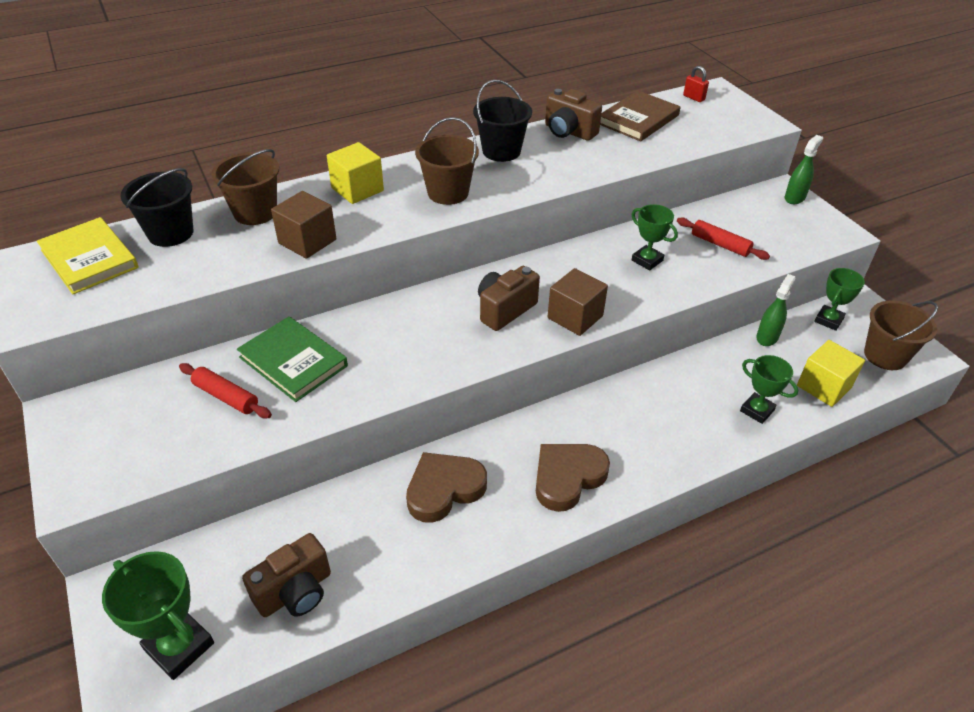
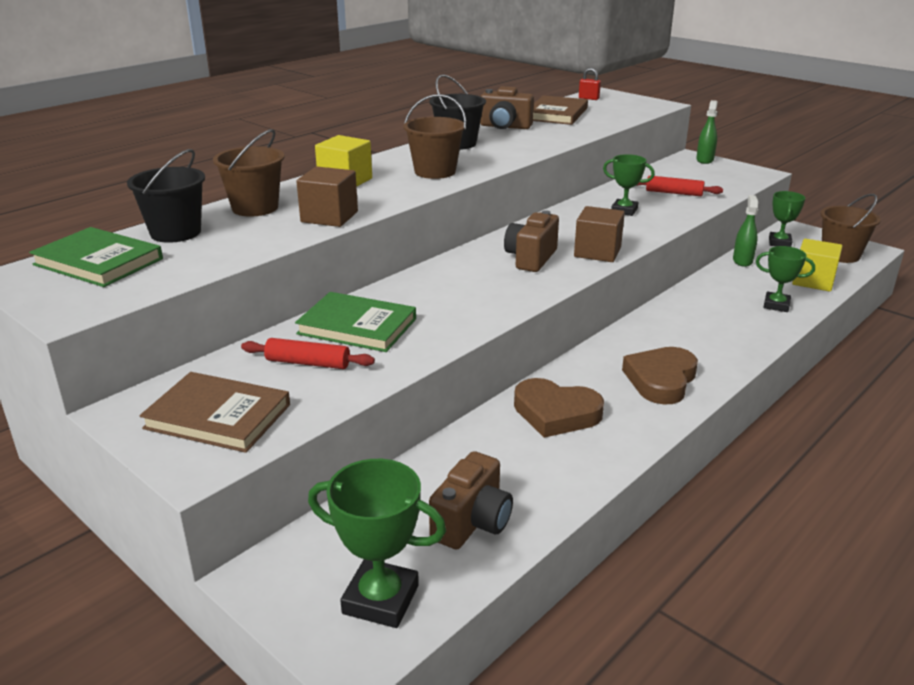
camera: 20 degrees left, 15 degrees down
(89, 259) = (98, 262): yellow book -> green book
(122, 440) = (218, 416): none -> brown book
(444, 489) = (556, 413): brown heart -> brown heart turned 105 degrees counterclockwise

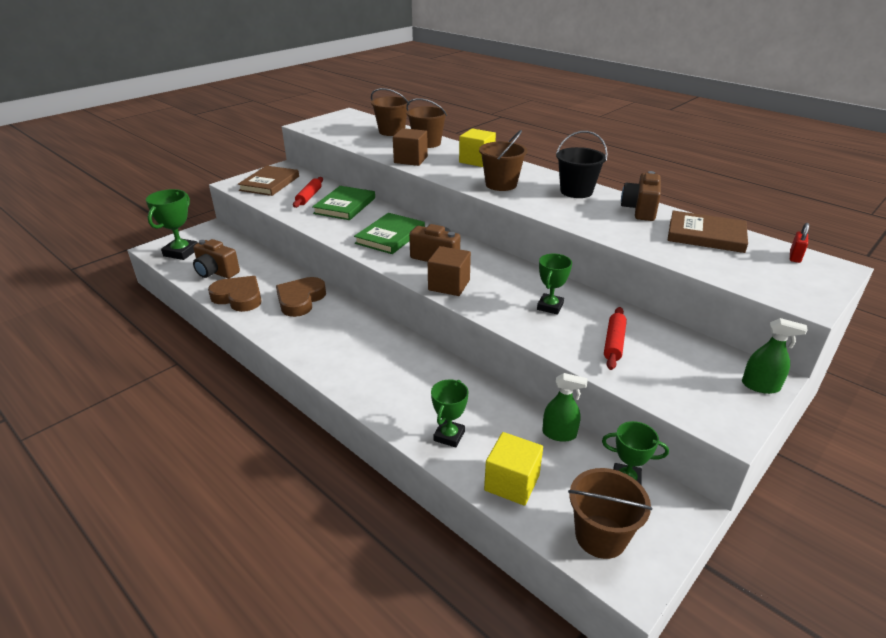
camera: 90 degrees right, 5 degrees up
(98, 262) = (358, 123): green book -> green book (390, 236)
(175, 232) = (392, 131): black bucket -> brown bucket
(661, 380) = (328, 345): brown heart -> brown heart (238, 297)

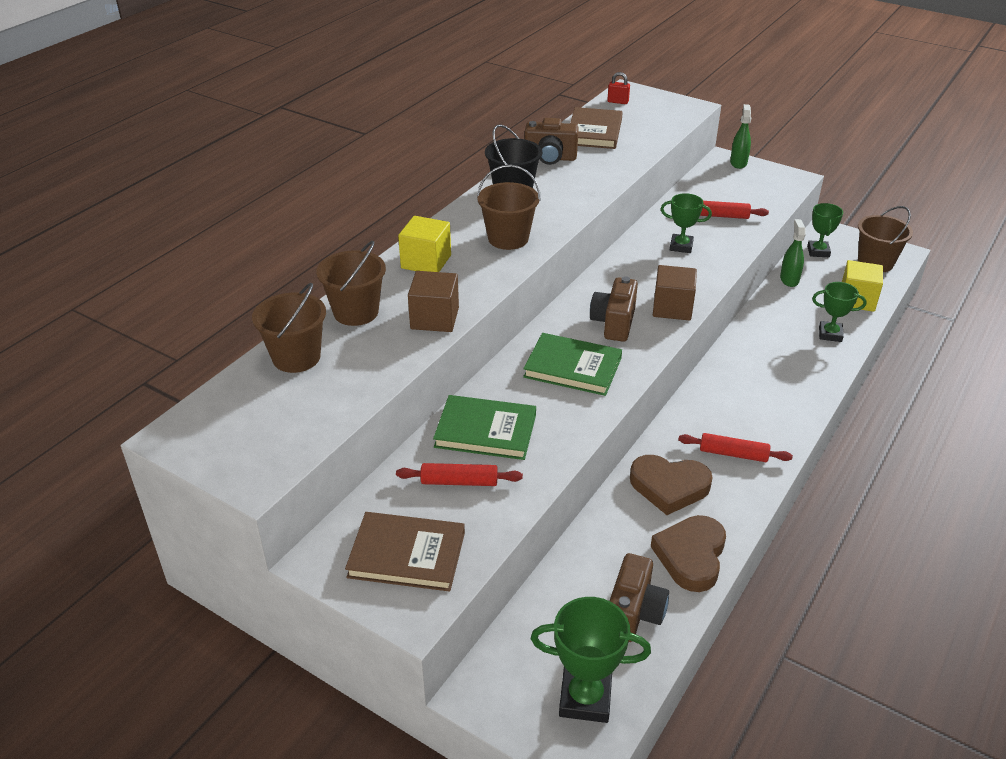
camera: 100 degrees left, 5 degrees up
(314, 333) = (733, 454): none -> red rolling pin

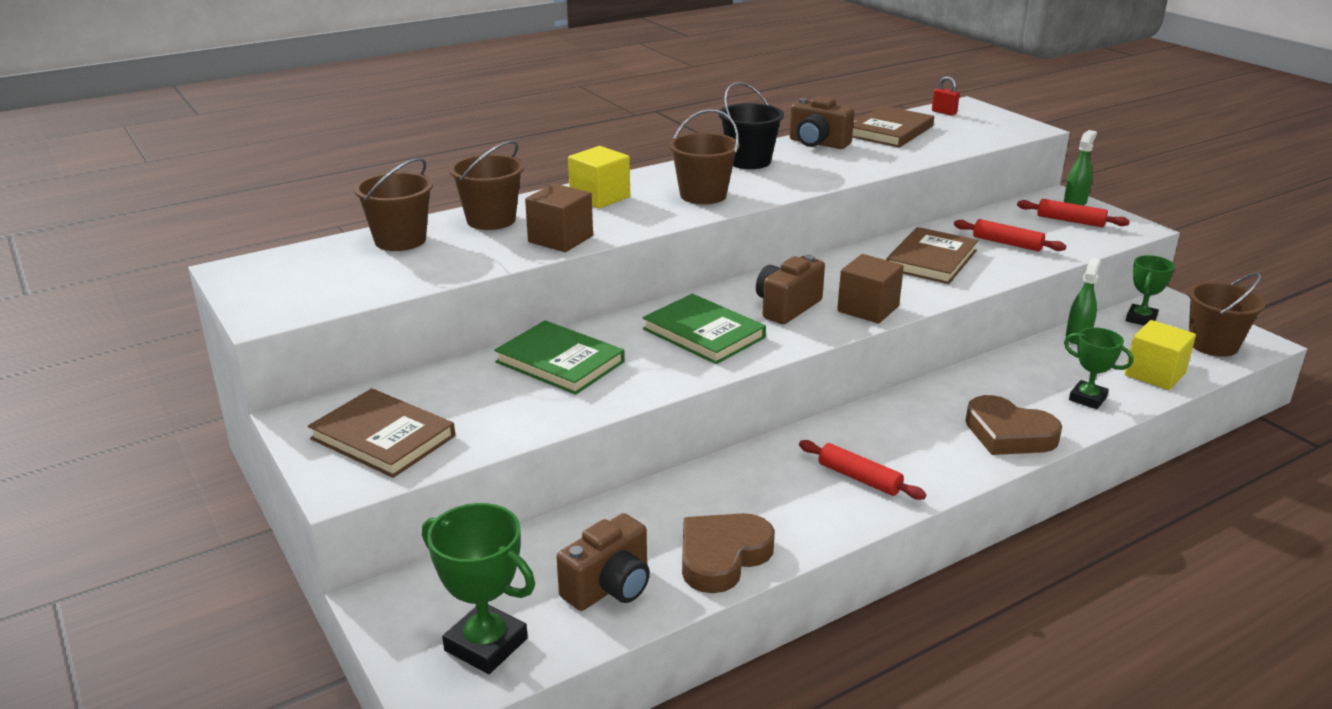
camera: 25 degrees right, 10 degrees down
(459, 482) = (492, 395): red rolling pin -> red rolling pin (1070, 221)
(669, 487) = (754, 487): brown heart -> brown heart (1008, 434)
(681, 246) = (931, 260): green trophy -> brown book

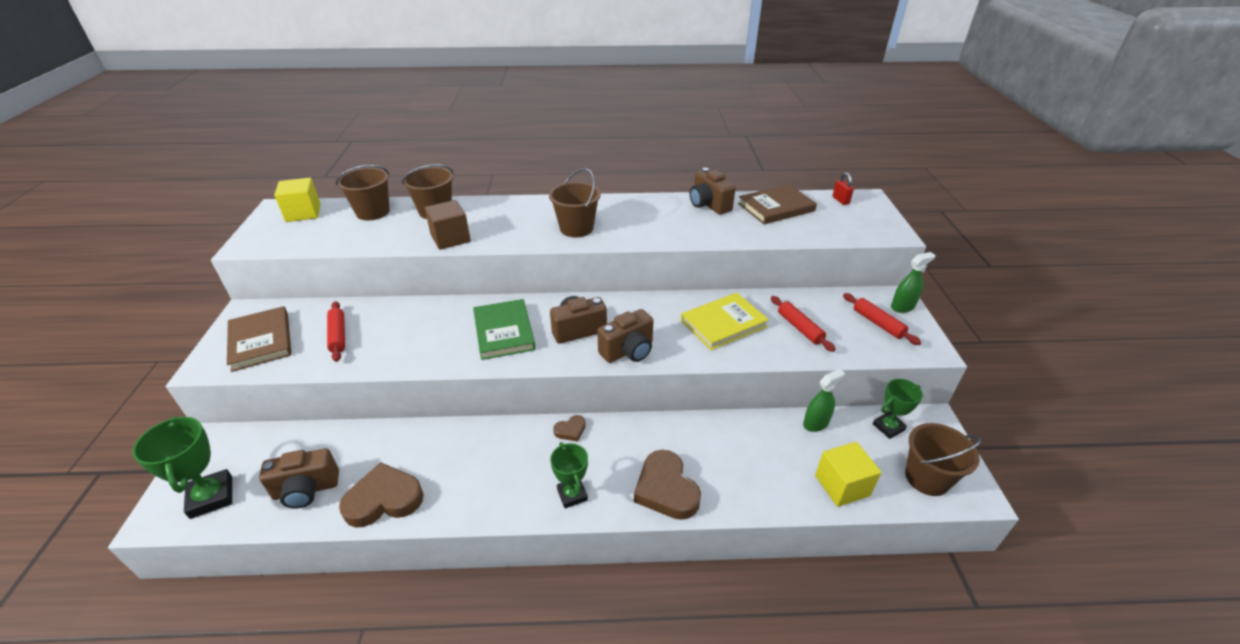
camera: 30 degrees right, 10 degrees up
(560, 362) = (403, 322): green book -> none
(600, 197) = (515, 211): yellow cube -> yellow cube (303, 213)
(749, 161) = (642, 208): black bucket -> none
(850, 423) = (570, 430): none -> brown heart
(859, 478) = (526, 478): red rolling pin -> red rolling pin (338, 335)
(868, 309) = (628, 351): brown cube -> brown camera
(931, 260) = (723, 323): brown book -> yellow book
(1087, 398) = (760, 484): green trophy -> green trophy (572, 494)

